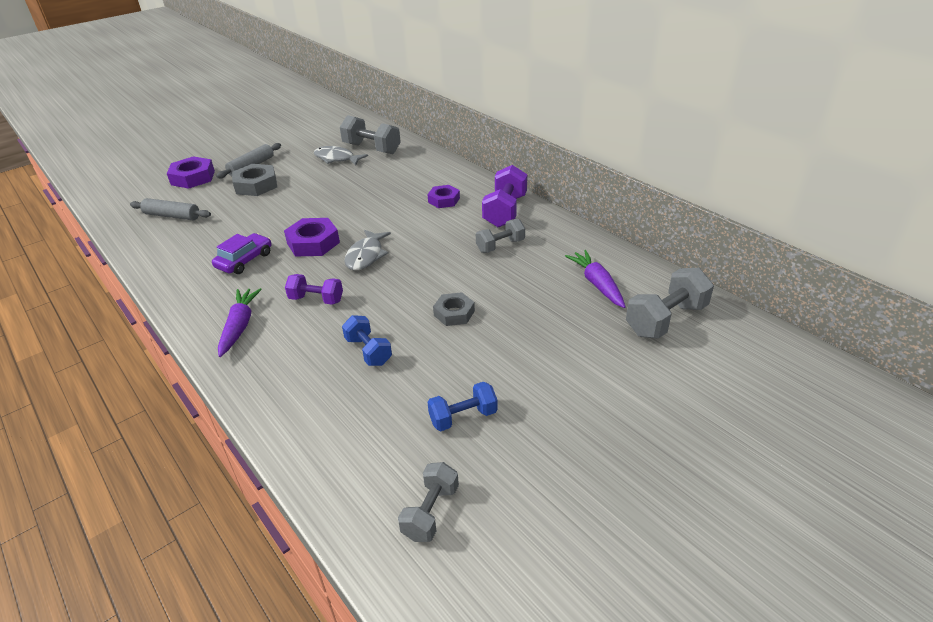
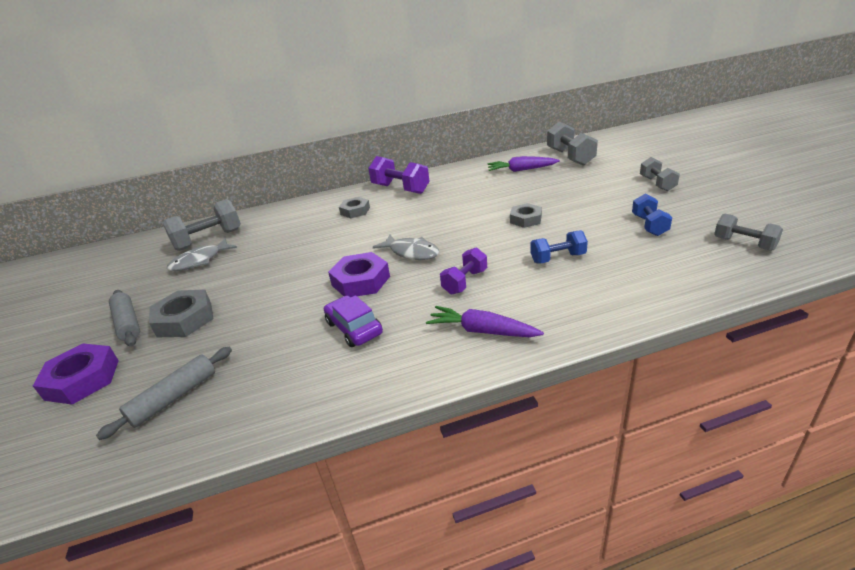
camera: 65 degrees left, 5 degrees down
(444, 200) = (355, 211): purple nut -> grey nut
(500, 246) = (448, 195): grey dumbbell -> grey dumbbell (657, 184)

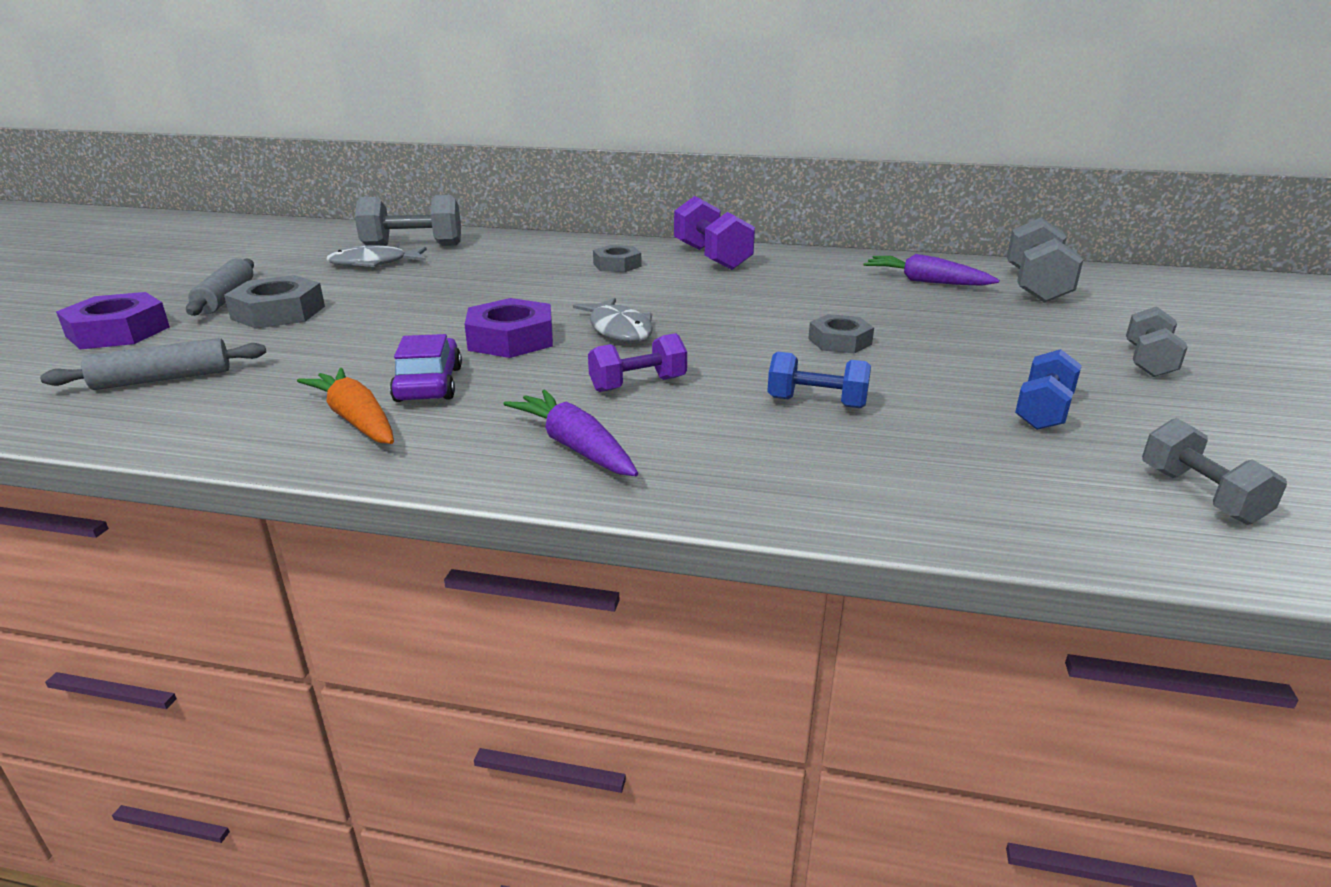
camera: 25 degrees right, 5 degrees down
(343, 368) = (356, 419): none -> orange carrot

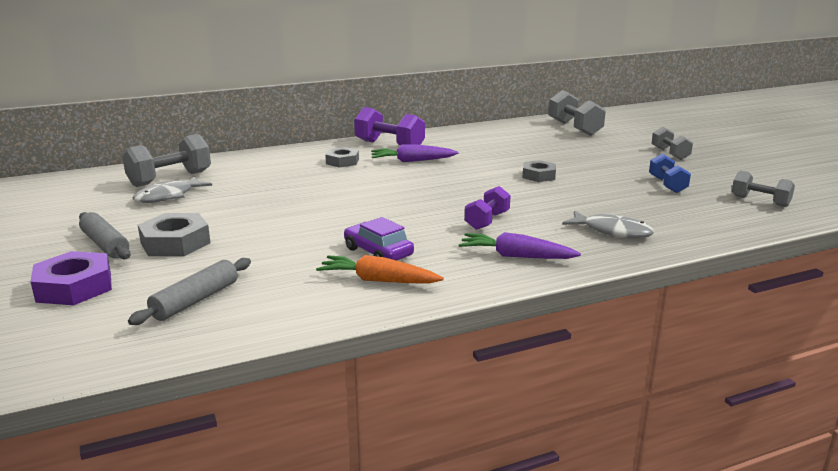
camera: 35 degrees left, 5 degrees down
(511, 339) = (371, 217): purple nut -> none
(619, 330) = (421, 197): grey fish -> grey fish (612, 231)
(816, 402) = (580, 206): blue dumbbell -> none
(925, 281) = (523, 136): purple carrot -> purple carrot (412, 161)

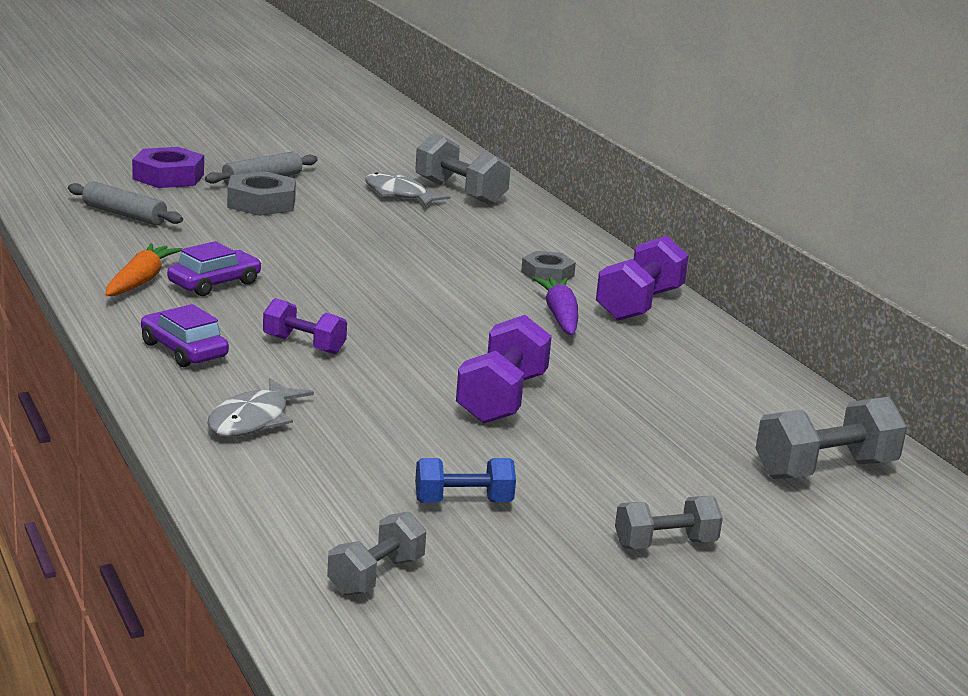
camera: 85 degrees right, 0 degrees up
(516, 256) = (184, 350): purple carrot -> purple car
(538, 175) = (501, 399): grey nut -> purple dumbbell

